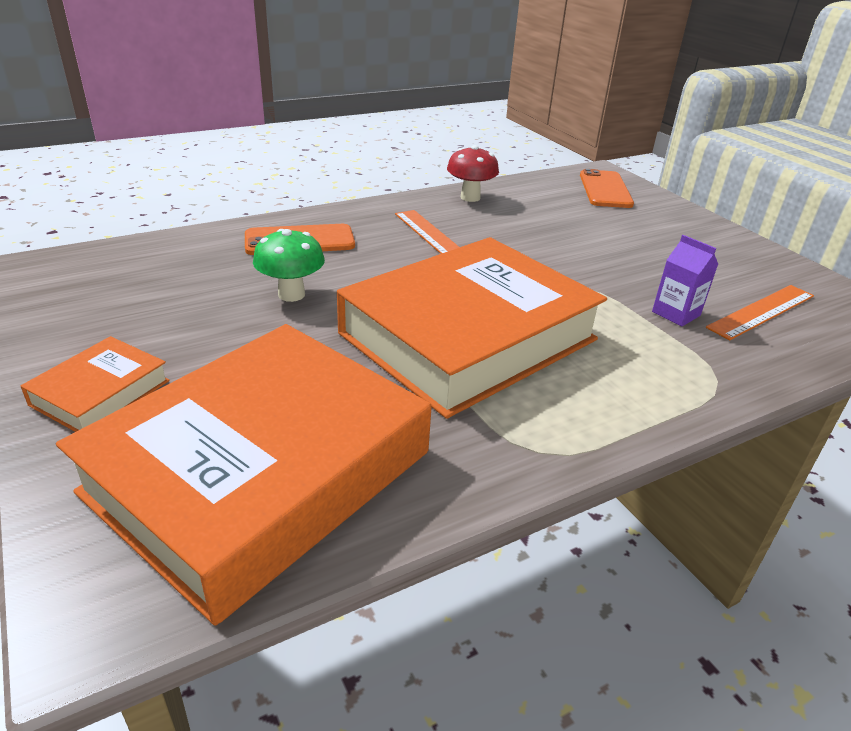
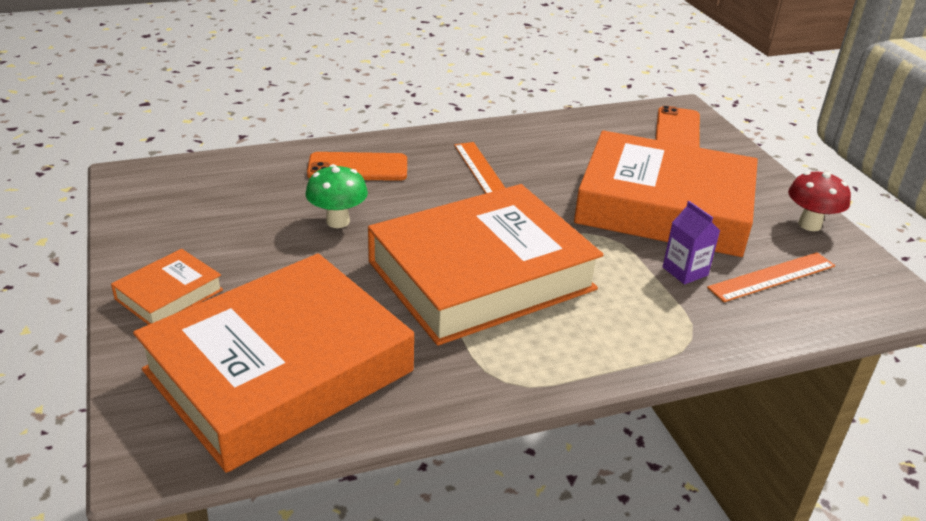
camera: 10 degrees right, 0 degrees up
(470, 197) = (534, 131): red mushroom -> red mushroom (809, 224)
(625, 255) = (664, 207): none -> orange book

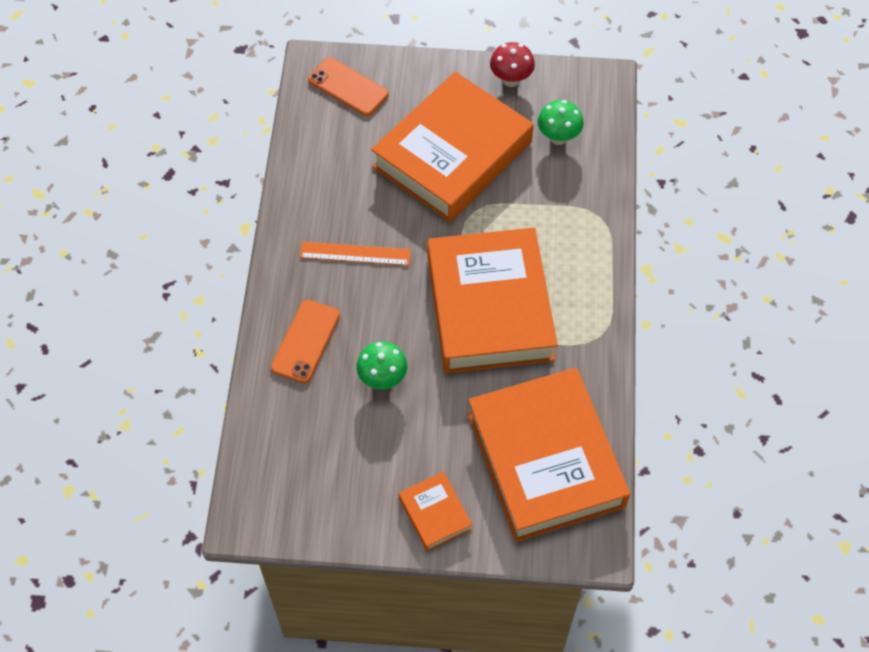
camera: 65 degrees left, 25 degrees up
(685, 271) = (533, 184): purple carton -> none
(772, 277) = (558, 137): orange ruler -> green mushroom

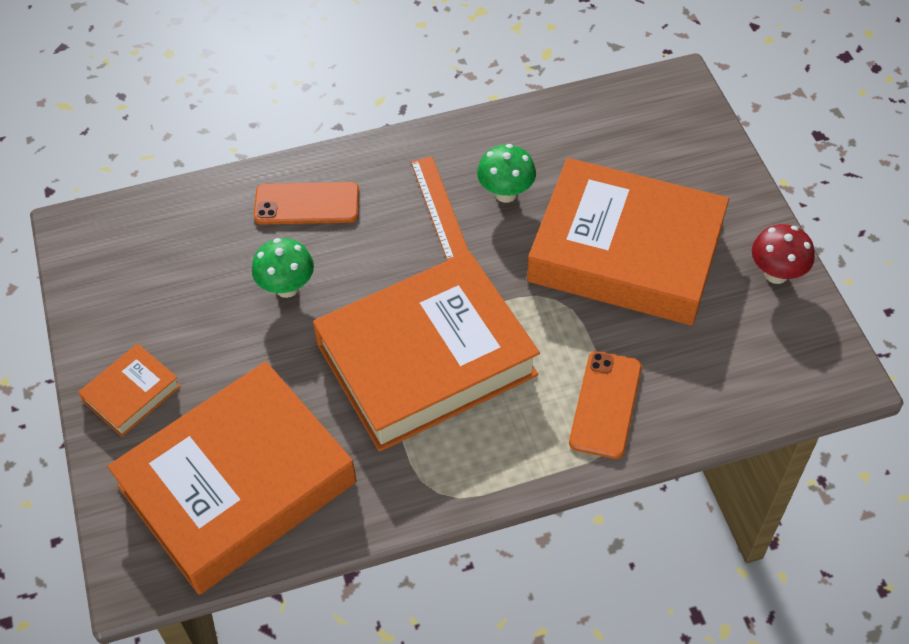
camera: 70 degrees right, 5 degrees down
(348, 87) = (664, 124): orange phone -> orange phone (605, 404)
(558, 137) = (717, 352): green mushroom -> green mushroom (505, 193)

